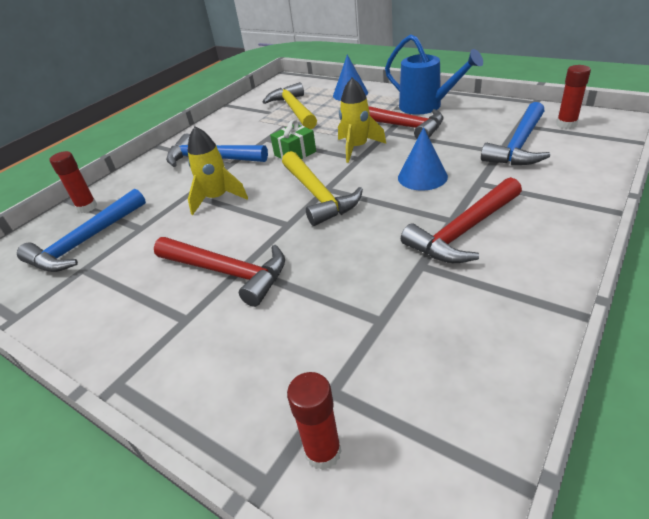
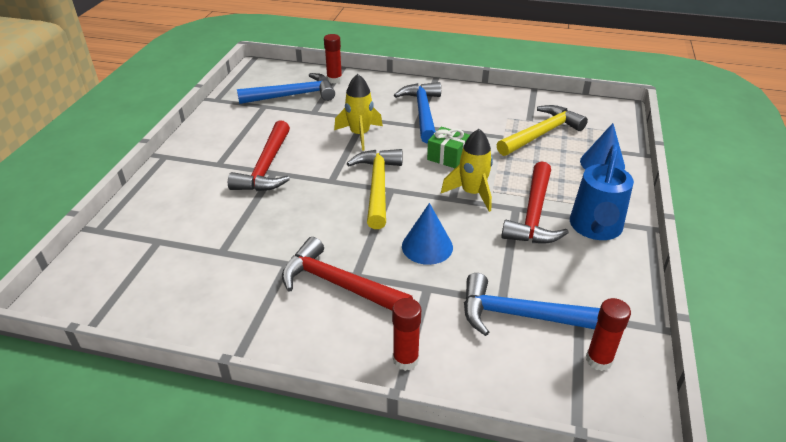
camera: 65 degrees right, 0 degrees up
(86, 241) = (293, 95): blue hammer -> blue hammer turned 150 degrees clockwise
(317, 195) = (377, 186): yellow hammer -> yellow hammer turned 135 degrees clockwise
(323, 452) = (114, 246): red glue stick -> red glue stick (405, 360)

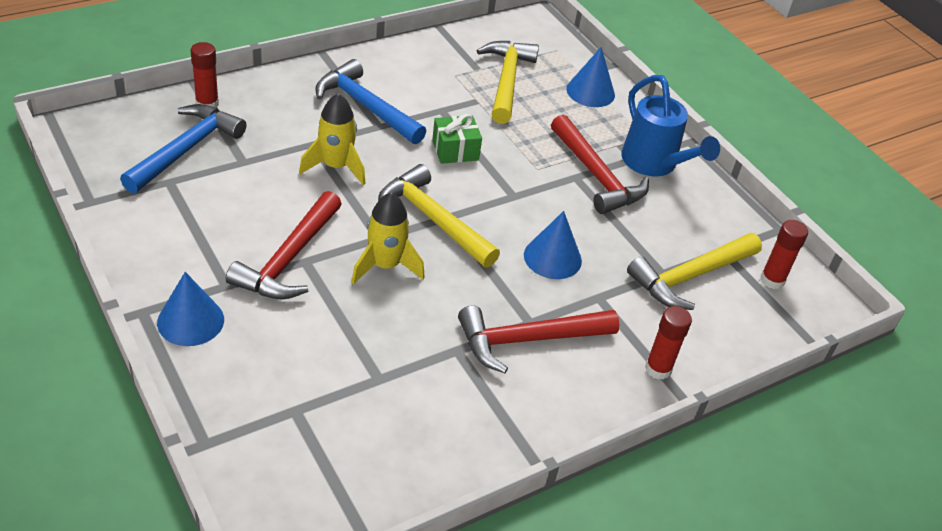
camera: 50 degrees left, 5 degrees up
(177, 171) = (190, 321): none -> blue cone
(266, 167) = (289, 259): red hammer -> red hammer turned 60 degrees clockwise
(472, 193) = (524, 181): yellow rocket -> yellow rocket (385, 266)
(522, 316) = (690, 276): blue hammer -> yellow hammer

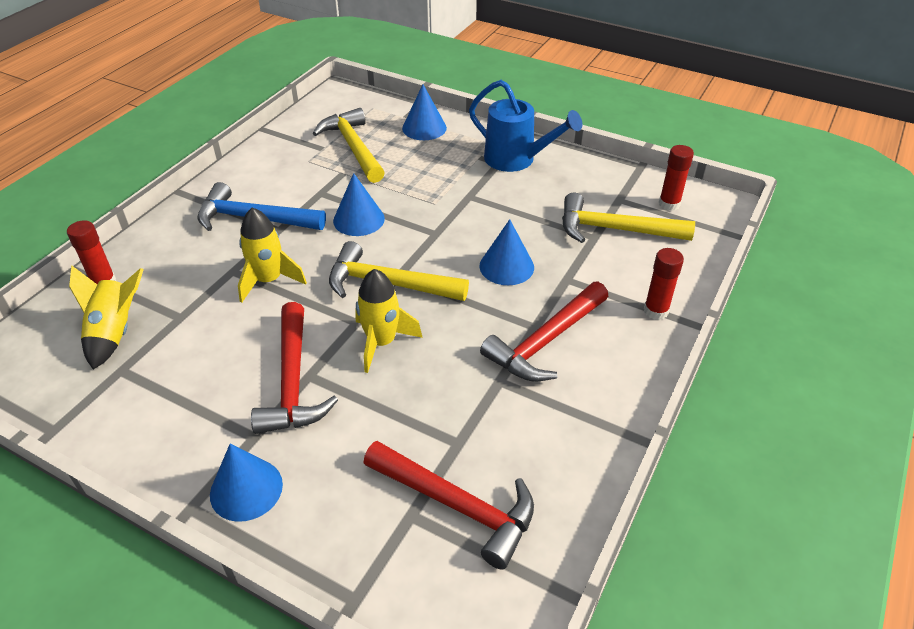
camera: 25 degrees left, 0 degrees up
(186, 149) = (115, 333): blue hammer -> yellow rocket
(455, 150) = (359, 219): green gift -> blue cone
(596, 175) = (483, 188): red hammer -> red hammer (457, 505)
(690, 276) = (615, 229): yellow hammer -> yellow hammer turned 75 degrees clockwise

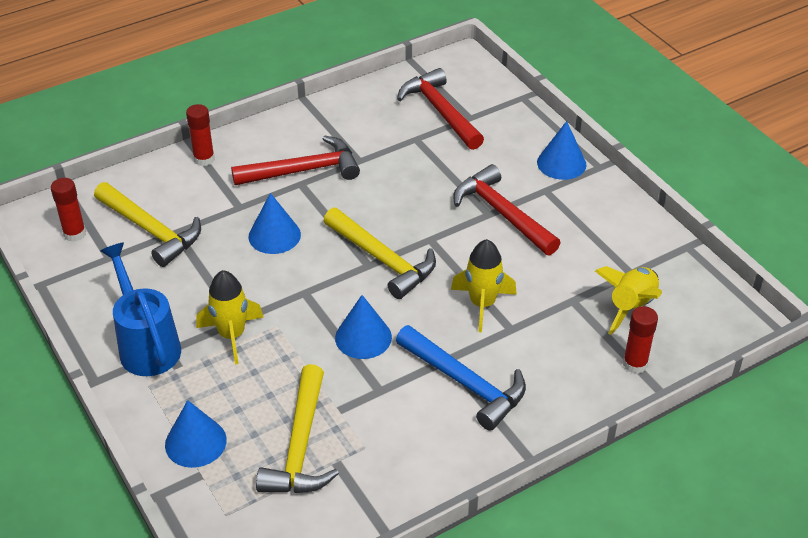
camera: 150 degrees left, 0 degrees up
(293, 381) = (502, 213): red hammer -> red hammer turned 60 degrees counterclockwise
(381, 342) = (421, 215): yellow rocket -> yellow rocket (232, 335)

